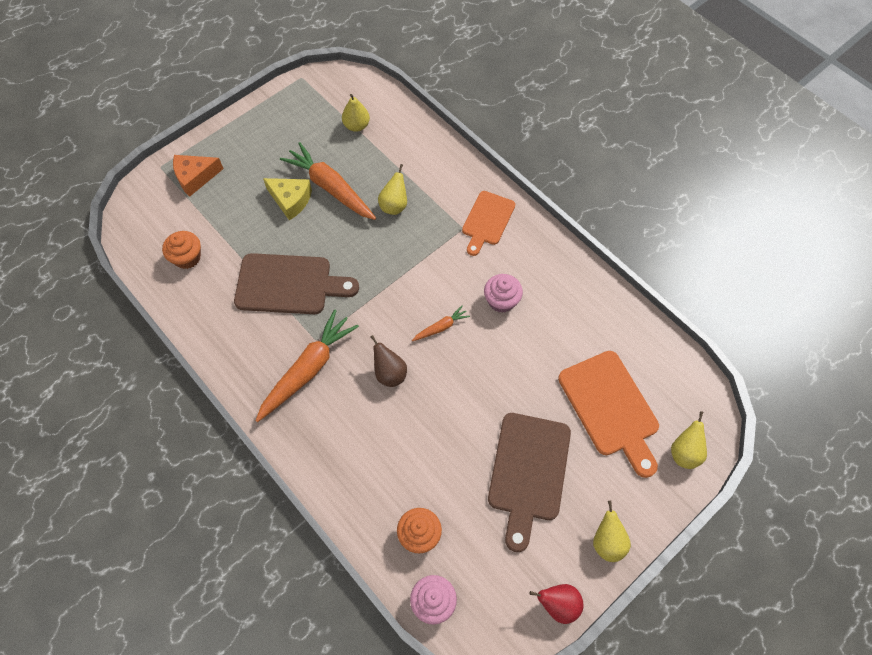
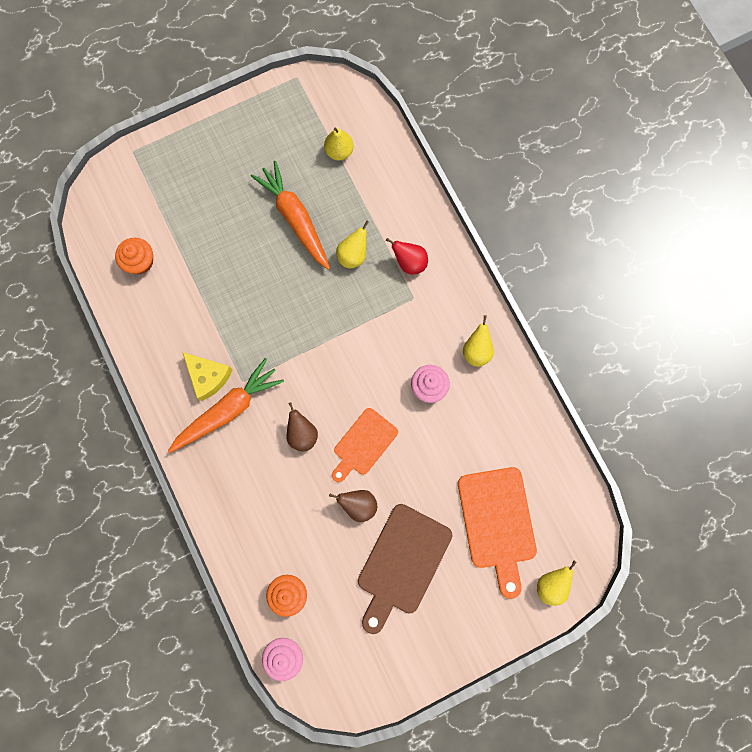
camera: 15 degrees right, 15 degrees up
(195, 177) = (165, 172): orange cheese -> none
(289, 284) = (230, 316): brown cutting board -> none
(291, 200) = (252, 223): yellow cheese -> yellow cheese (208, 377)
(441, 327) = (363, 399): orange carrot -> none
(466, 426) = (358, 504): none -> brown pear
(487, 221) = (440, 296): orange cutting board -> orange cutting board (363, 444)
(558, 604) = (391, 687): red pear -> red pear (409, 262)
(607, 542) = (452, 646): yellow pear -> yellow pear (476, 351)

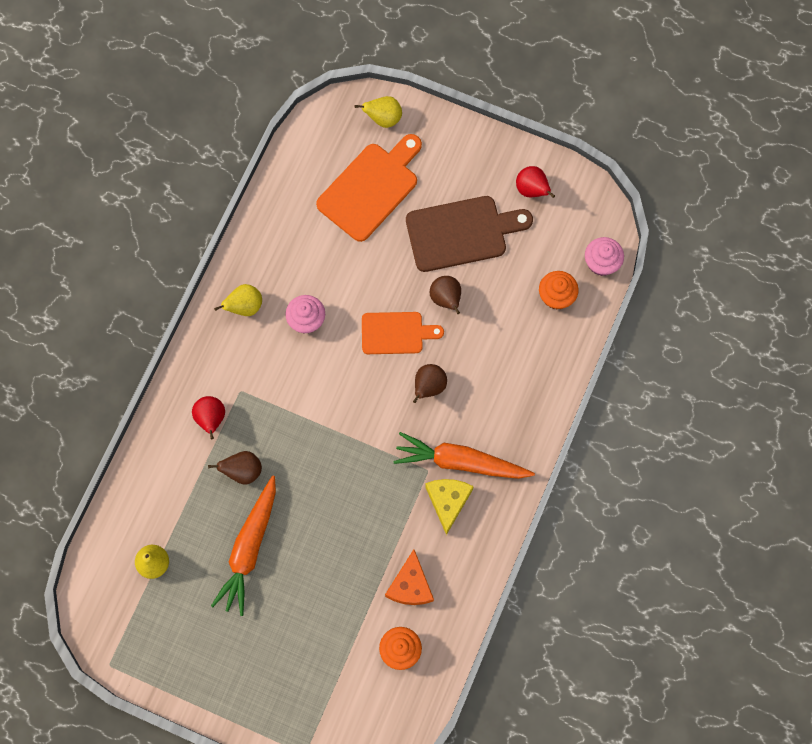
camera: 130 degrees left, 5 degrees down
(175, 303) = (410, 585): none -> orange cheese
(353, 255) = (243, 471): yellow pear -> brown pear
(391, 653) = (532, 190): none -> red pear

